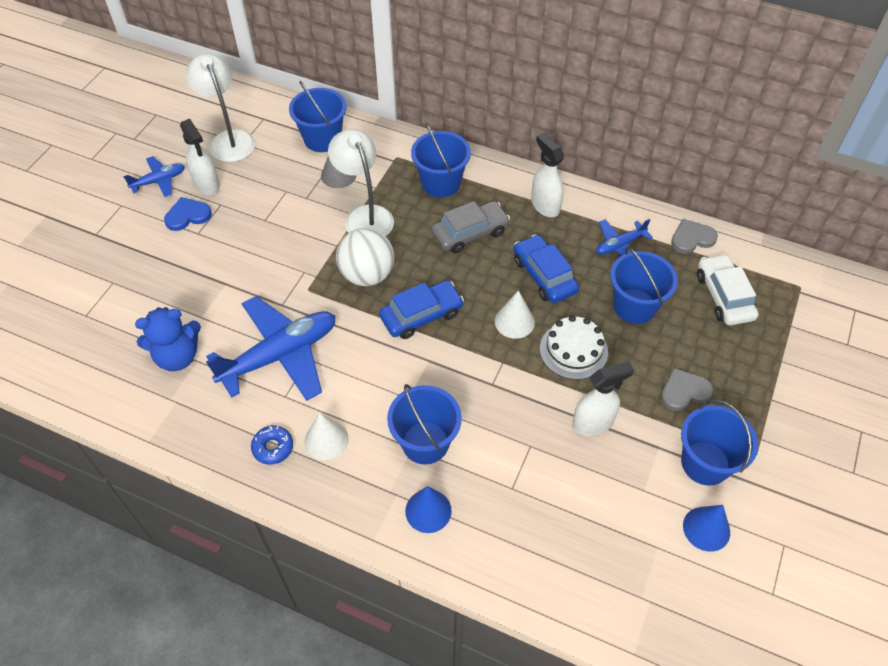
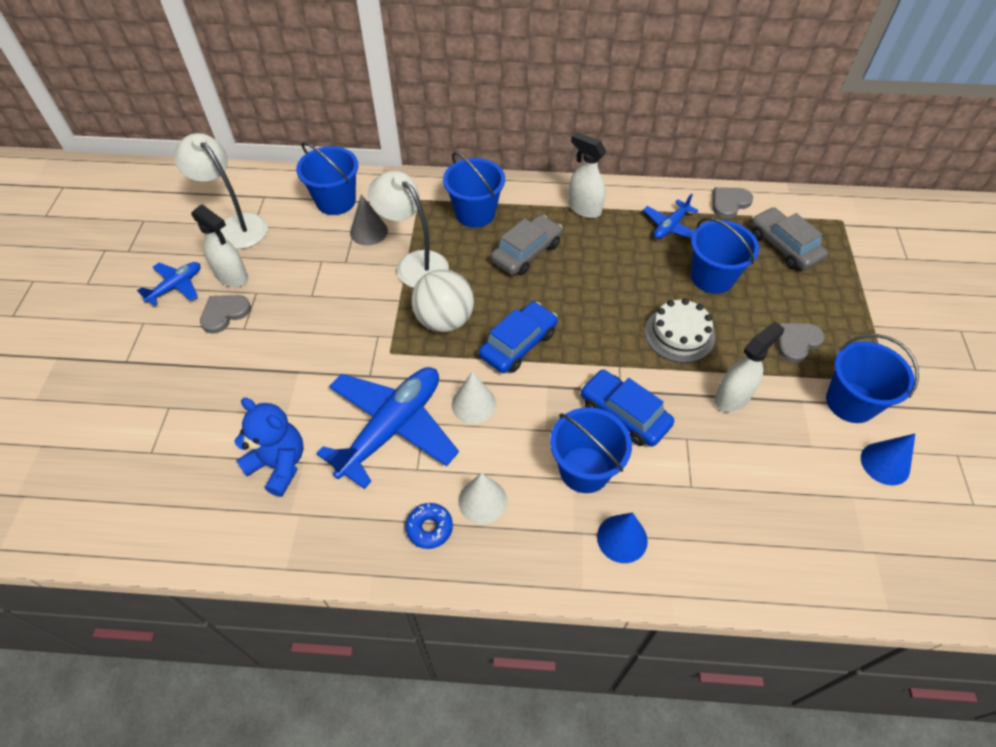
camera: 20 degrees left, 0 degrees up
(177, 356) = (279, 464): blue teddy bear -> blue teddy bear turned 105 degrees counterclockwise
(187, 215) = (224, 313): blue heart -> grey heart
(514, 321) = (611, 324): white cone -> white cone (474, 404)
(544, 275) = (616, 272): blue car -> blue car (624, 414)
(724, 296) = (784, 246): white car -> grey car

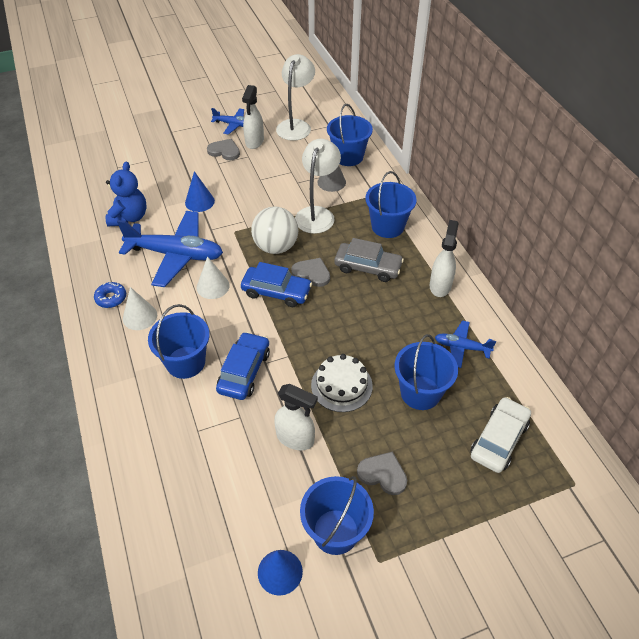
camera: 65 degrees right, 5 degrees down
(622, 538) = (138, 400): blue cone -> blue cone (199, 202)
(729, 203) = (525, 383): grey heart -> grey heart (312, 273)
(784, 246) = (499, 440): grey car -> white car

